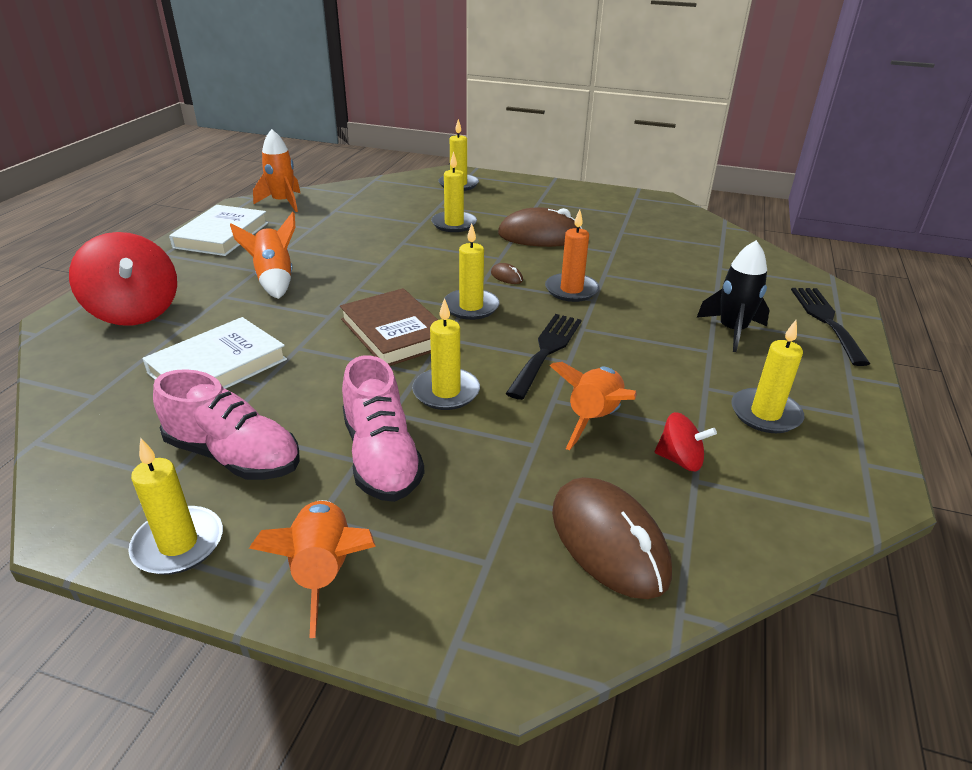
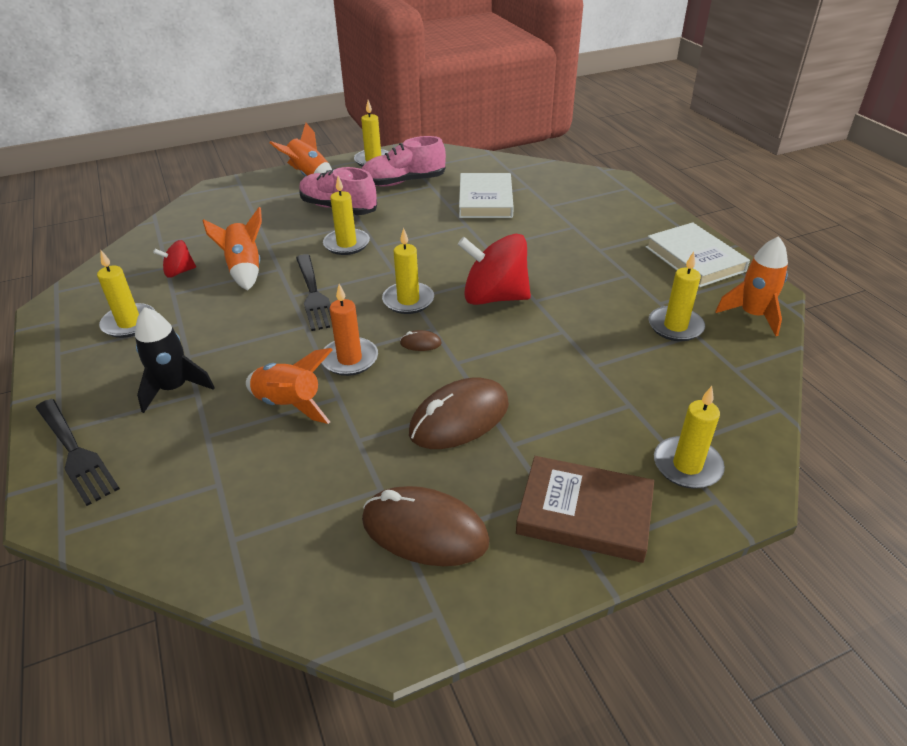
camera: 140 degrees right, 5 degrees up
(135, 311) = (592, 197): red spinning top -> red spinning top (494, 297)
(274, 280) = (572, 250): orange rocket -> orange rocket (290, 404)
(395, 332) = (428, 258): brown book -> brown book (584, 513)
(454, 224) = (565, 383): yellow candle -> yellow candle (675, 326)
(608, 541) = (199, 227): brown mouse -> brown mouse (424, 531)

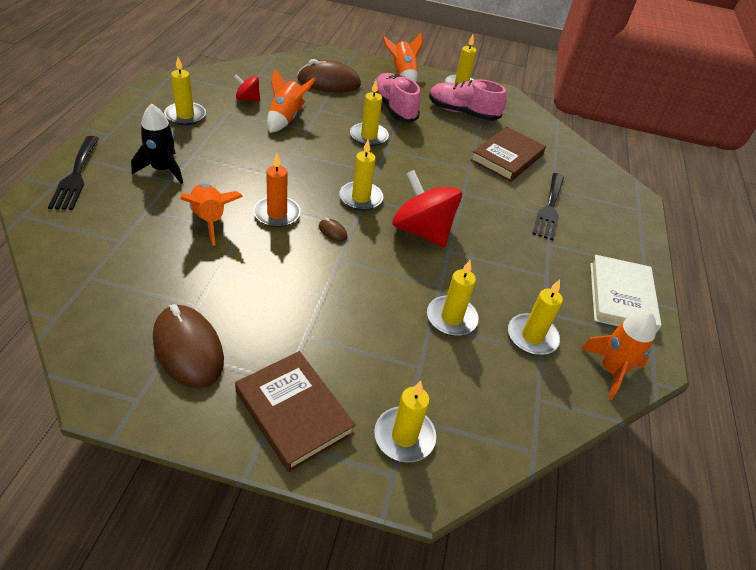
camera: 30 degrees right, 5 degrees up
(314, 295) = (307, 159): black fork -> black fork (549, 208)
(459, 418) = (294, 296): brown mouse -> brown mouse (329, 82)
(485, 200) = (507, 157): white book -> brown book
(604, 351) = (451, 318): none -> yellow candle

